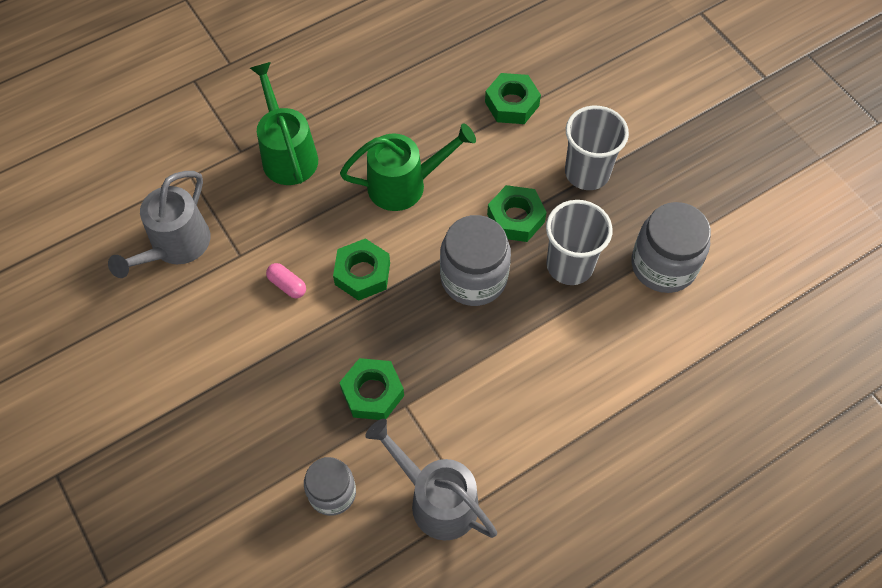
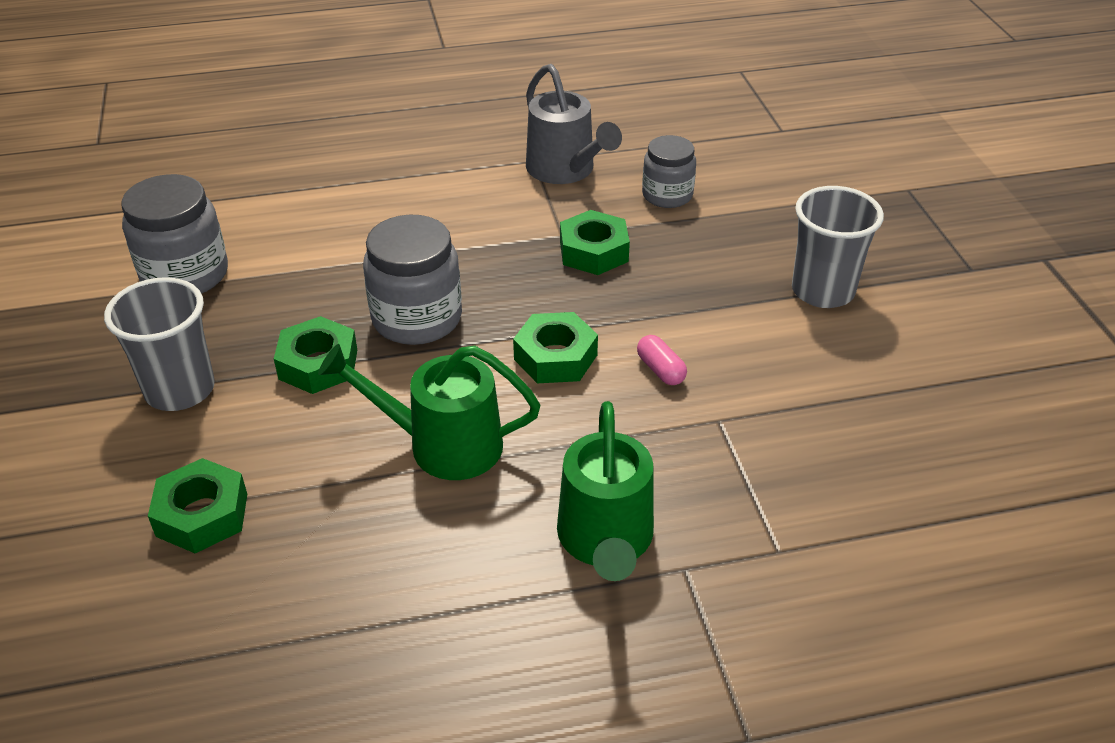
camera: 160 degrees left, 20 degrees down
(175, 247) = (814, 455): grey watering can -> none
(570, 265) = (292, 301): grey cup -> grey cup (822, 291)

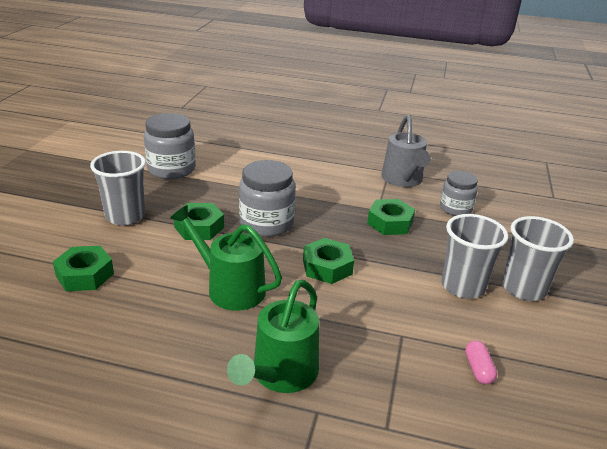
camera: 25 degrees right, 10 degrees down
(660, 370) = (385, 295): pink capsule -> pink capsule (478, 369)
(749, 317) = (463, 286): none -> grey cup

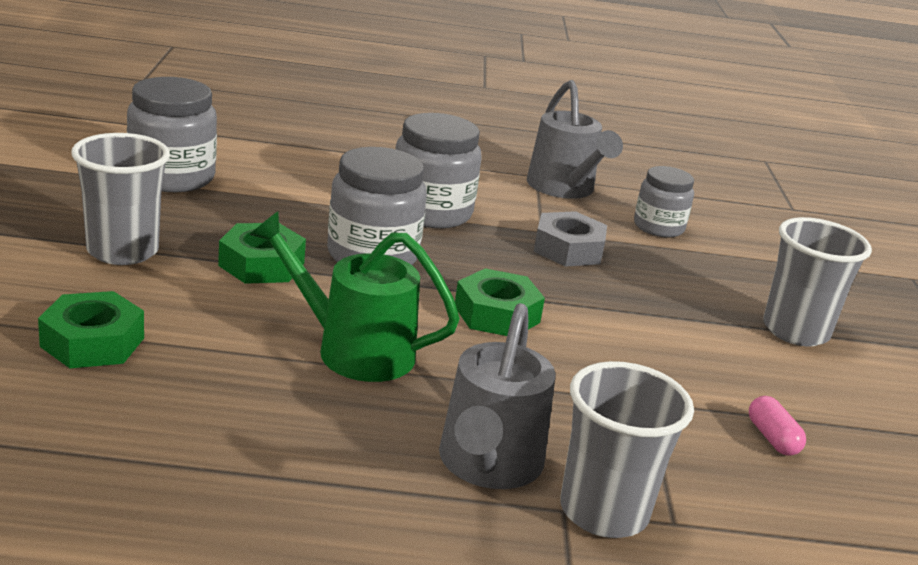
camera: 15 degrees left, 5 degrees down
(280, 375) = (487, 465): green watering can -> grey watering can
(313, 195) = (430, 212): none -> grey jar
(390, 223) = (568, 249): green nut -> grey nut
(463, 286) = (709, 332): grey cup -> grey cup (603, 512)

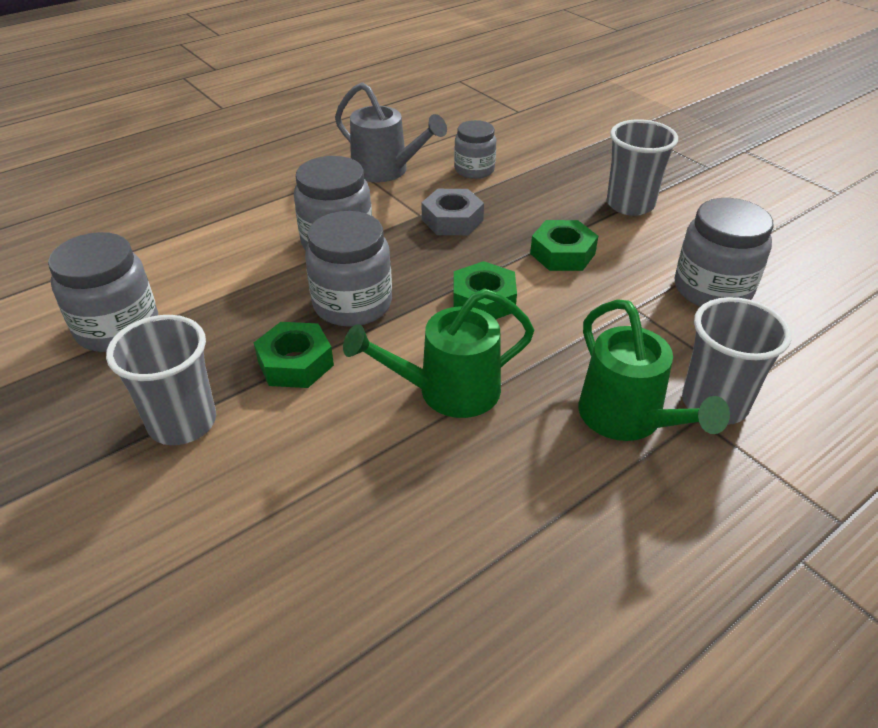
camera: 35 degrees left, 15 degrees up
(92, 342) = (282, 520): green nut -> green nut (562, 253)
(487, 465) = (628, 419): grey watering can -> green watering can
(772, 438) = (712, 289): pink capsule -> grey jar

